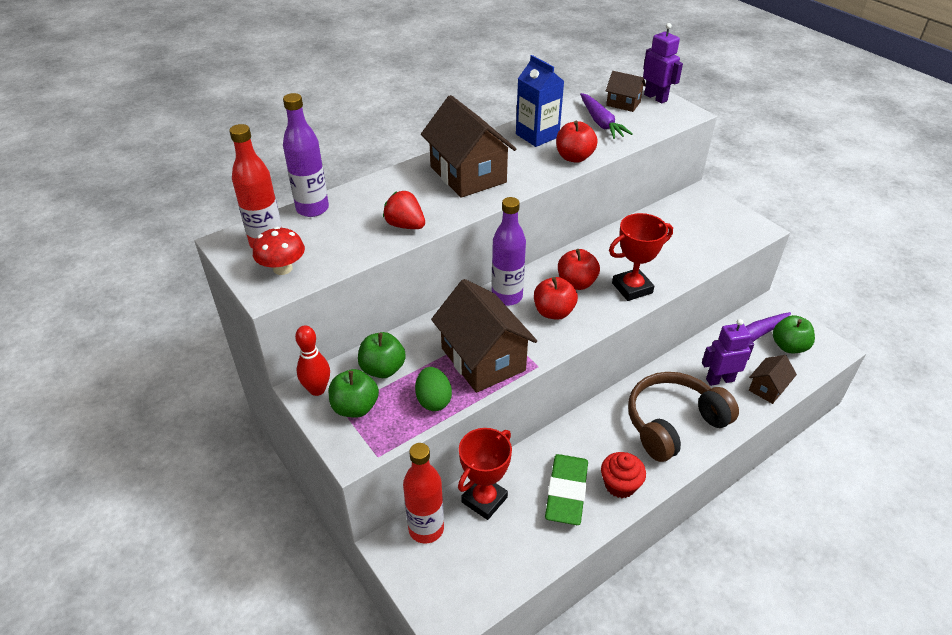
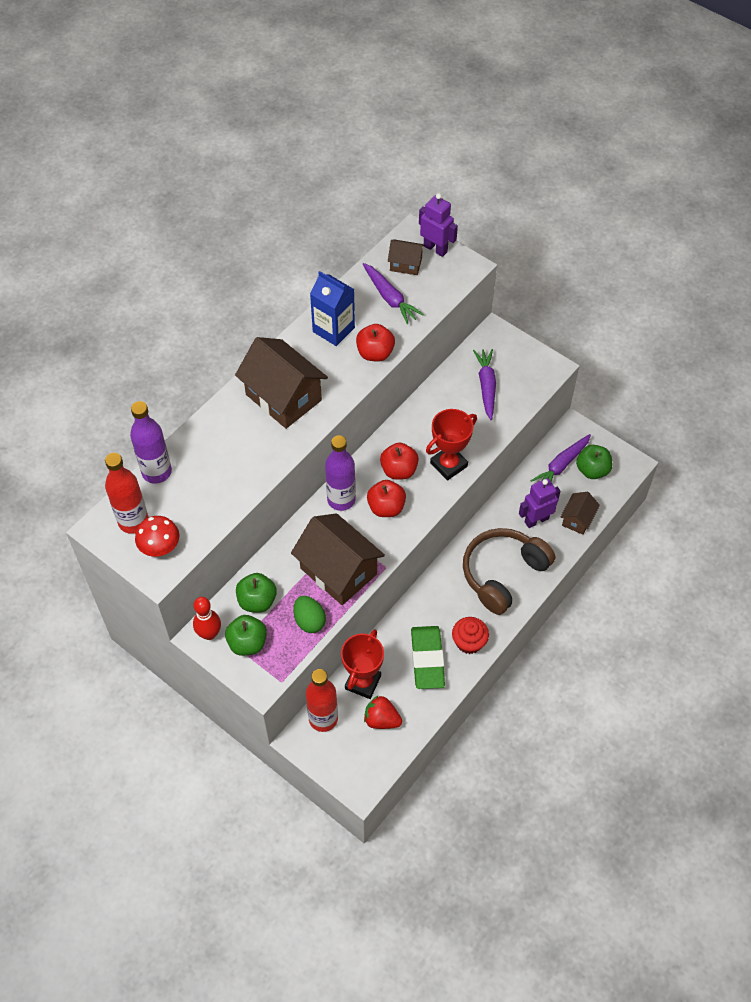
camera: 15 degrees left, 15 degrees up
(405, 225) = (247, 474): red strawberry -> red strawberry (381, 719)
(686, 232) = (486, 386): none -> purple carrot

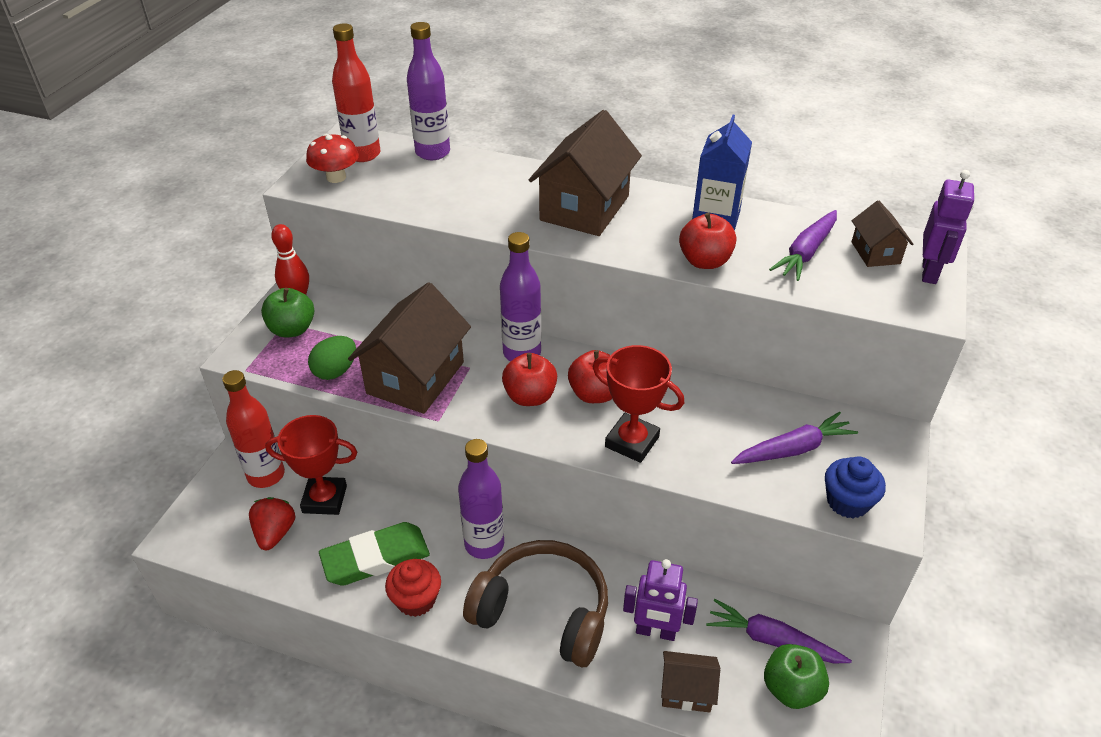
camera: 70 degrees right, 15 degrees down
(257, 601) = (351, 322): green apple -> none
(440, 592) = (484, 544): none -> purple bottle
(533, 379) = (847, 502): none -> blue cupcake
(536, 520) = (655, 631): purple robot -> purple robot turned 150 degrees clockwise

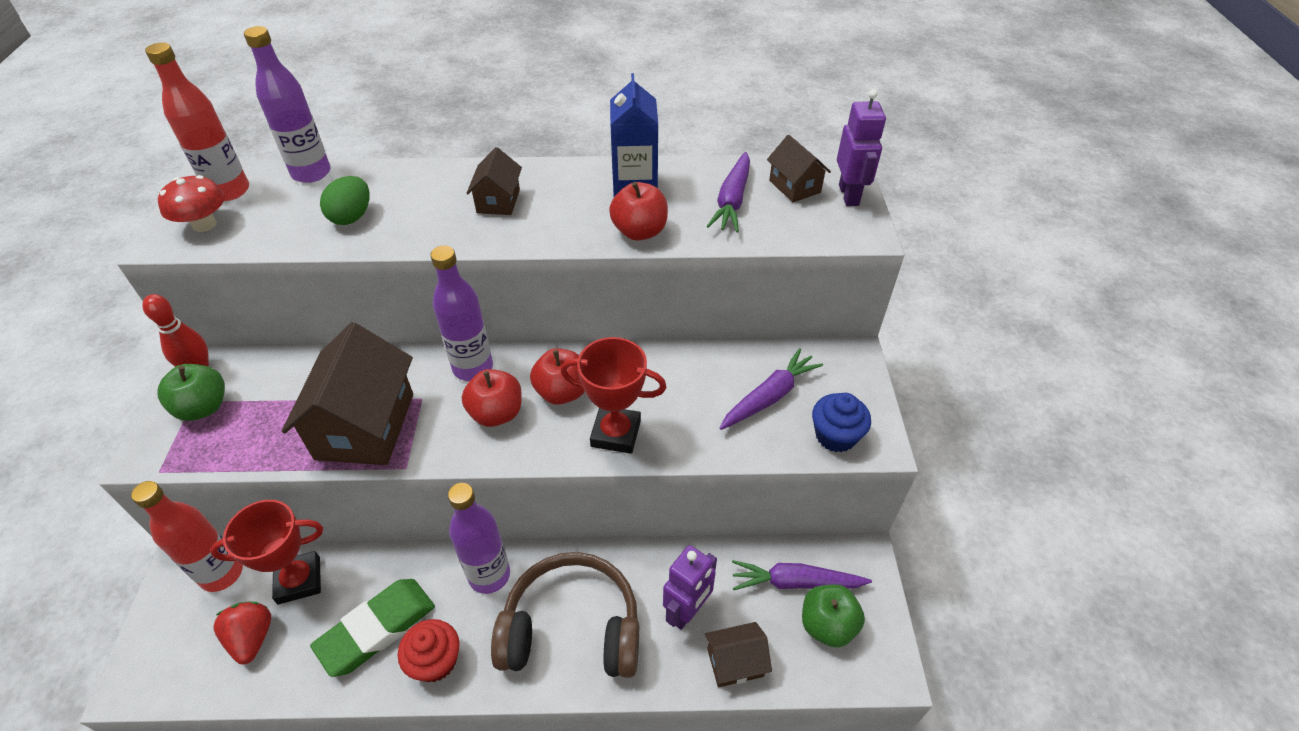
camera: 20 degrees left, 5 degrees up
(335, 371) = (270, 443): green egg -> green egg (352, 217)
(584, 208) = (498, 201): brown house -> brown house, size x0.51
(655, 631) = (687, 611): purple robot -> purple robot turned 45 degrees counterclockwise

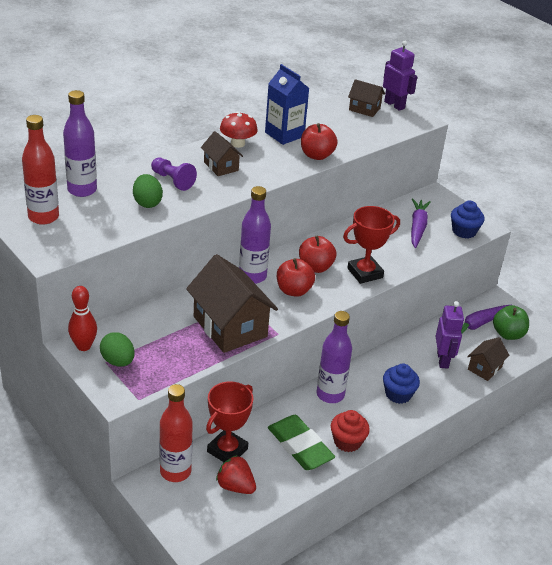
camera: 40 degrees left, 10 degrees down
(203, 407) = (118, 361): green apple -> green egg
(204, 224) = (59, 238): red mushroom -> red mushroom (237, 143)
(377, 629) = (300, 446): green eraser -> green eraser turned 45 degrees counterclockwise
(418, 199) = (173, 180): none -> purple pawn
(572, 629) = (398, 394): brown headphones -> blue cupcake
(732, 200) = (343, 125): purple carrot -> none

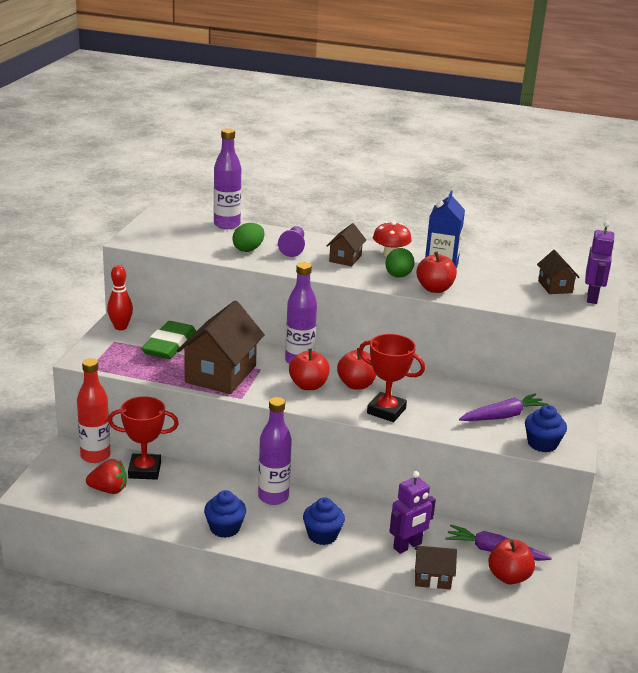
camera: 55 degrees right, 10 degrees down
(43, 217) = (174, 224): red bottle -> none
(118, 361) = (120, 345): green egg -> green egg (398, 276)
(235, 486) = (109, 490): red strawberry -> red strawberry turned 90 degrees clockwise
(300, 446) = (190, 504): green eraser -> green eraser (169, 345)
(347, 441) = (225, 528): red cupcake -> blue cupcake
(508, 334) = (509, 577): green apple -> red apple

